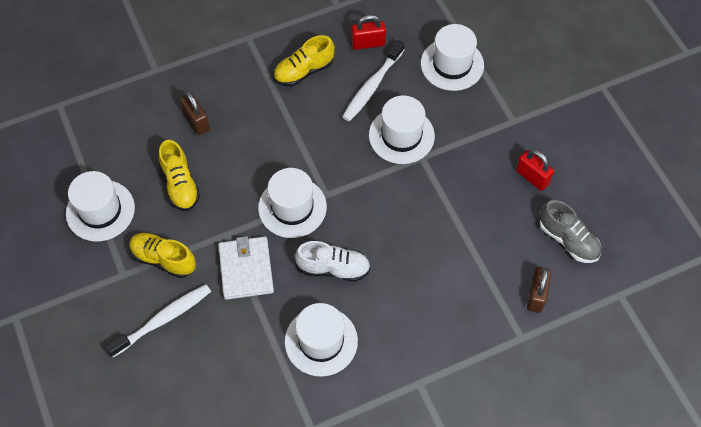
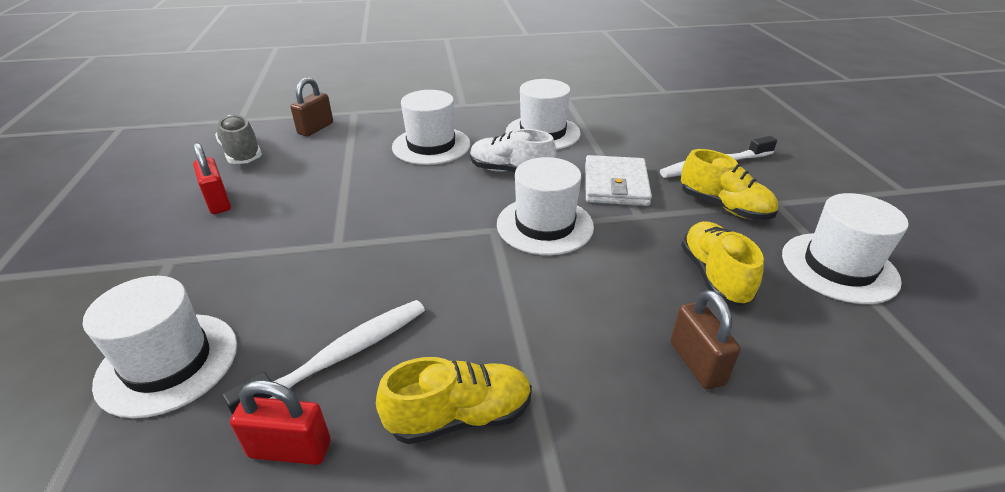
camera: 165 degrees left, 25 degrees down
(401, 135) = (346, 273): white hat -> white hat (431, 145)

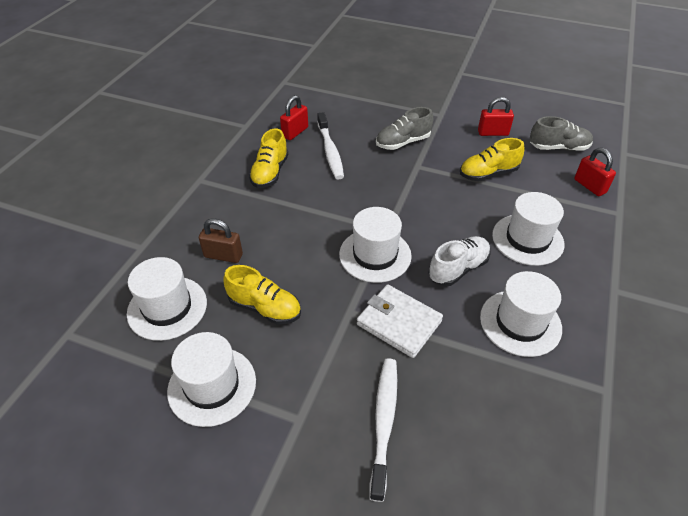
camera: 120 degrees right, 10 degrees up
(168, 363) = (364, 111): white hat -> white hat (167, 308)
(275, 276) = (403, 142): none -> grey shoe
(315, 128) = (589, 186): brown padlock -> red padlock
(724, 207) = (322, 374): yellow shoe -> yellow shoe (488, 173)

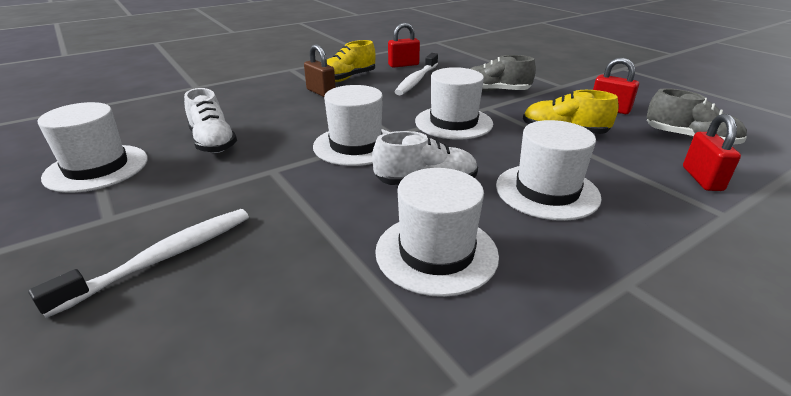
camera: 35 degrees right, 15 degrees down
(167, 308) = (153, 118): white hat -> white hat (453, 122)
(223, 256) = (237, 106): brown padlock -> brown padlock (321, 92)
(265, 308) = (213, 142): yellow shoe -> white shoe
(399, 323) = (302, 195): white wallet -> none

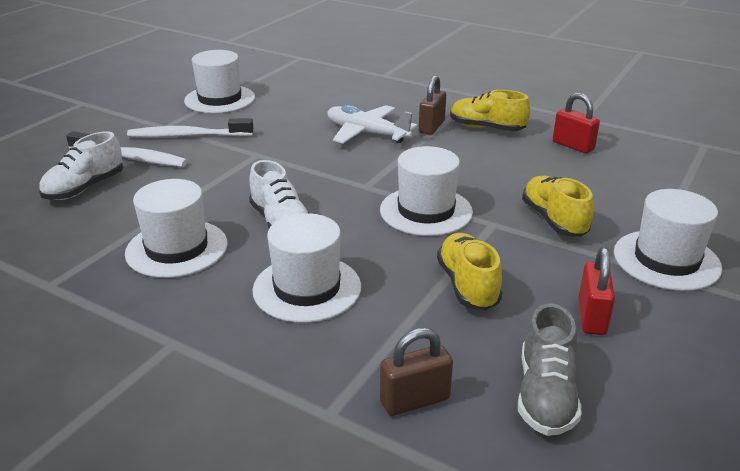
camera: 65 degrees right, 0 degrees up
(213, 142) = (285, 119): white shoe -> white shoe (85, 188)
(298, 115) = (367, 133): none -> white plane
(356, 145) = (327, 174): white hat -> white hat (666, 260)
(416, 80) = (529, 165): white toothbrush -> white toothbrush (187, 136)
(495, 91) = (554, 220): grey shoe -> yellow shoe
(702, 179) = (414, 400): red padlock -> brown padlock

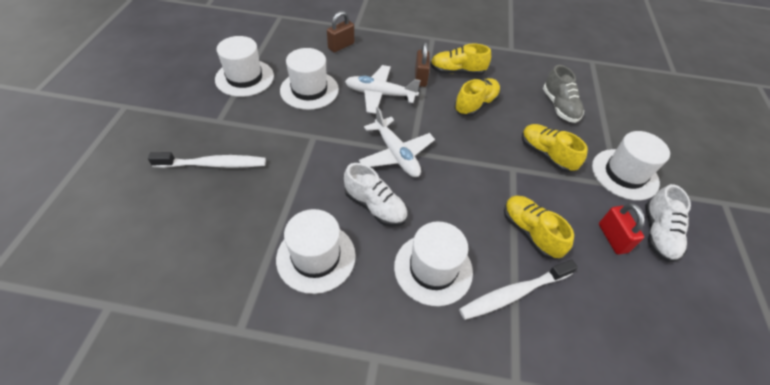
camera: 25 degrees left, 20 degrees up
(85, 188) = (197, 210): white shoe -> white shoe (658, 234)
(187, 136) = (245, 127): white toothbrush -> white toothbrush (513, 293)
(344, 185) = (396, 154): none -> white plane
(414, 400) = (558, 349): brown padlock -> brown padlock (341, 46)
(426, 211) = (465, 167): white hat -> white hat (309, 90)
(488, 160) = (475, 105): none -> yellow shoe
(545, 395) = (624, 315): grey shoe -> grey shoe (559, 106)
(573, 146) = (519, 78): red padlock -> none

